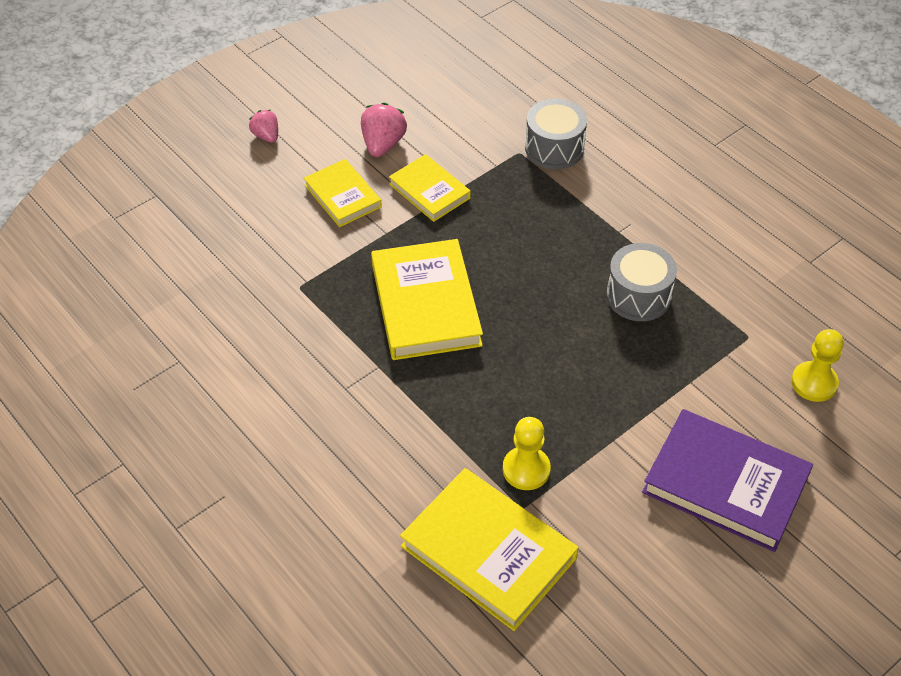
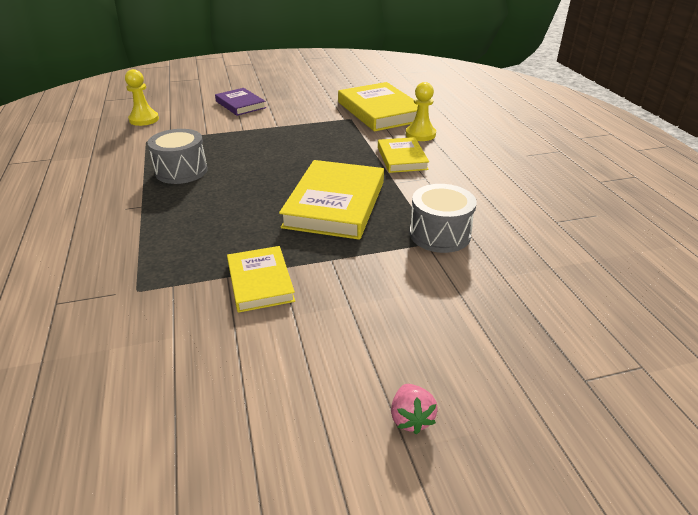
camera: 155 degrees left, 15 degrees down
(342, 196) = (352, 305): yellow book -> yellow book (402, 158)
(383, 144) = (267, 349): pink strawberry -> none
(526, 469) = (336, 127): yellow pawn -> yellow pawn (420, 134)
(554, 148) = (100, 283): grey drum -> grey drum (439, 234)
(725, 484) = (240, 104): purple book -> purple book, size x0.59

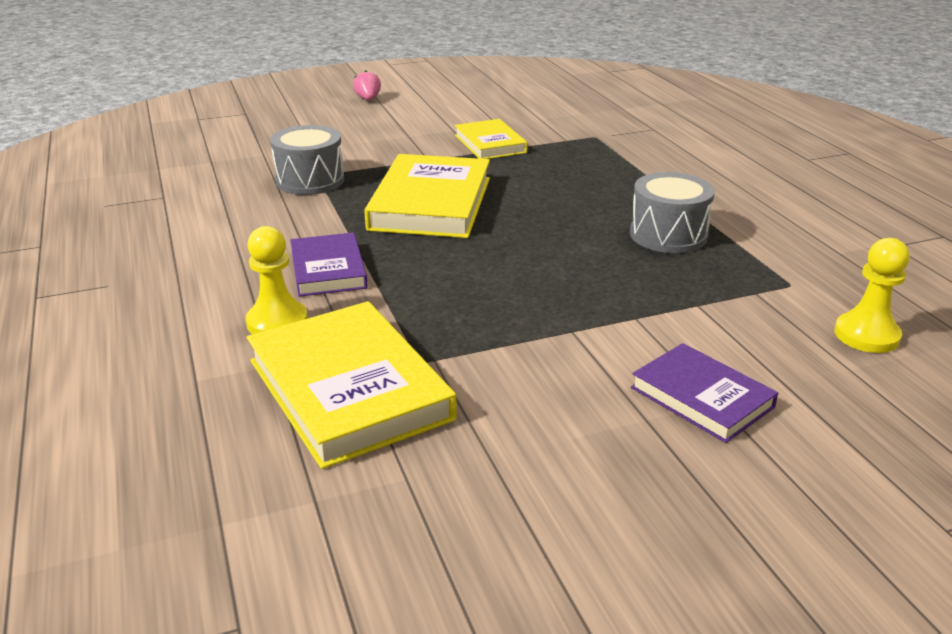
camera: 175 degrees right, 5 degrees down
(402, 158) = (328, 269): yellow book -> purple book

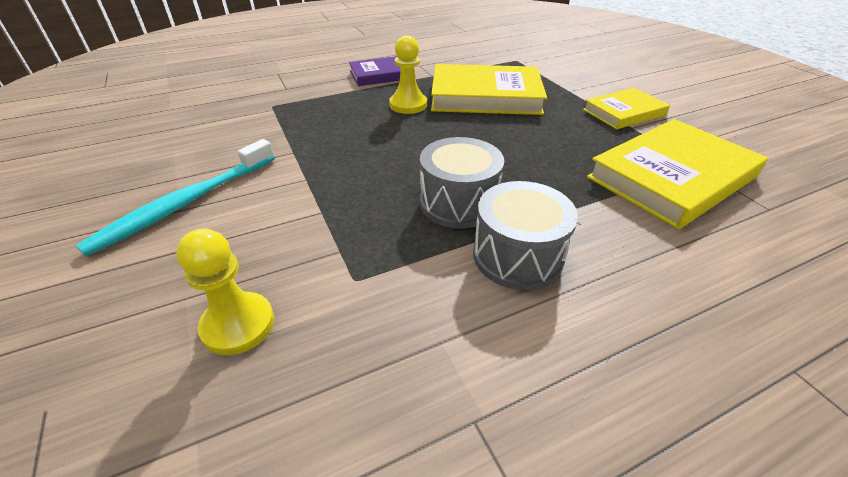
camera: 85 degrees right, 10 degrees up
(277, 322) = (323, 69): yellow pawn -> yellow pawn (408, 105)
(310, 180) = (505, 59): grey drum -> grey drum (517, 256)
(348, 389) = (252, 90): yellow book -> yellow book (671, 177)
(368, 99) = (679, 62): pink strawberry -> none
(701, 397) = (186, 203): purple book -> turquoise toothbrush

